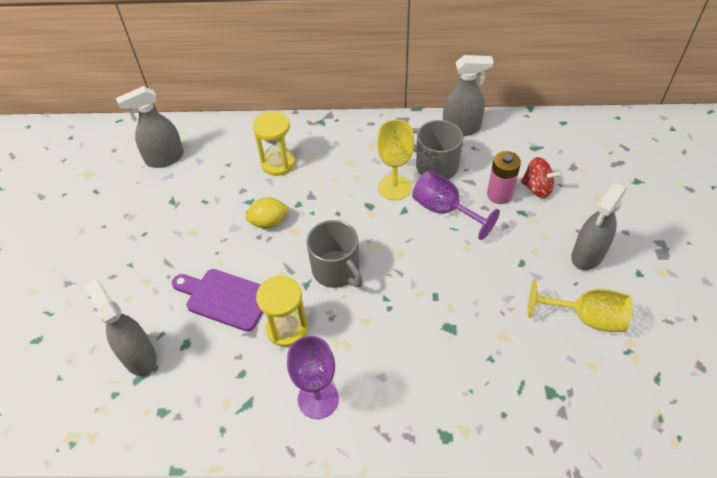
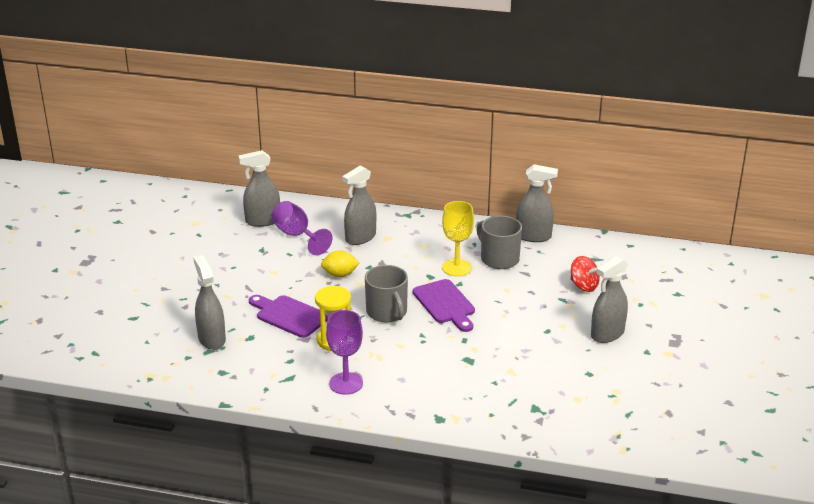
camera: 10 degrees right, 20 degrees down
(278, 163) = (360, 237): yellow hourglass -> grey spray bottle
(398, 244) = (445, 304): none -> purple cutting board
(444, 210) = (494, 288): purple goblet -> purple goblet (297, 235)
(499, 194) = (548, 285): pink battery -> none
(586, 318) = (586, 371): yellow goblet -> none

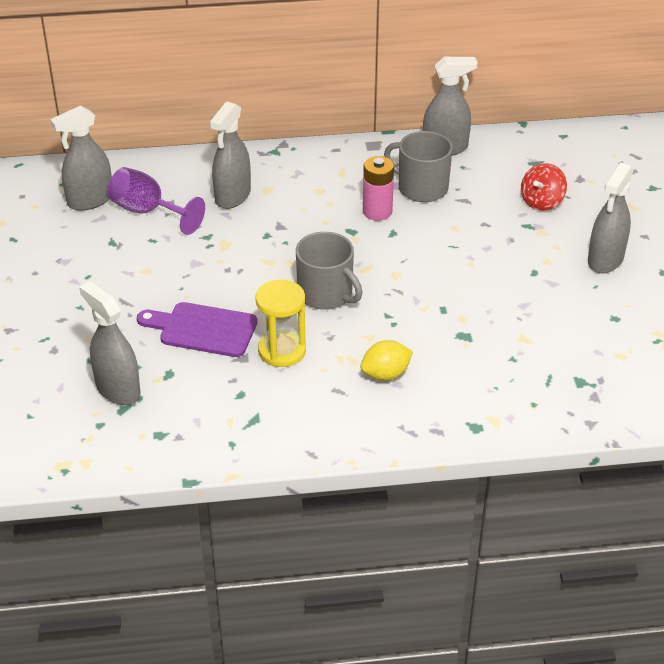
camera: 20 degrees left, 10 degrees up
(340, 274) = (236, 255): yellow lemon -> yellow lemon (385, 374)
(346, 383) = (331, 408): purple goblet -> none
(445, 304) = (392, 265): purple cutting board -> none
(456, 268) = (377, 211): yellow goblet -> pink battery
(583, 286) = (541, 201): red spinning top -> red spinning top turned 105 degrees clockwise

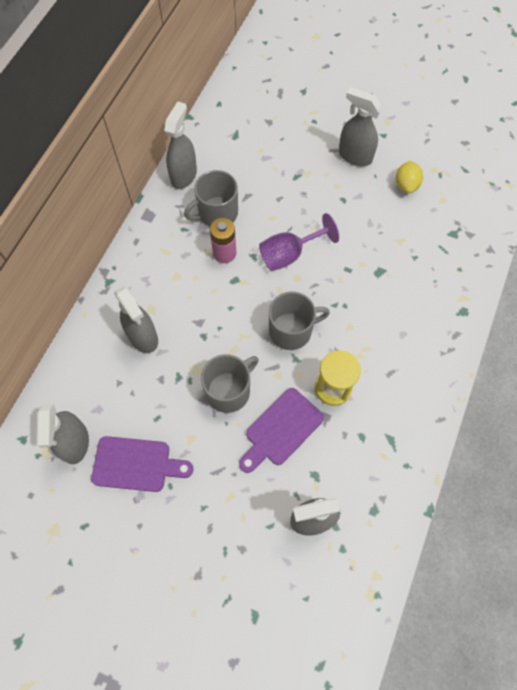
camera: 60 degrees left, 25 degrees up
(95, 246) = (136, 464): none -> purple cutting board
(148, 211) = (120, 405): purple goblet -> purple goblet (289, 254)
(219, 276) = (229, 390): none -> grey mug
(385, 374) = (390, 336): yellow lemon -> yellow lemon (406, 185)
(541, 201) = (278, 155): red spinning top -> none
(605, 260) = (355, 156): grey spray bottle -> grey spray bottle turned 150 degrees clockwise

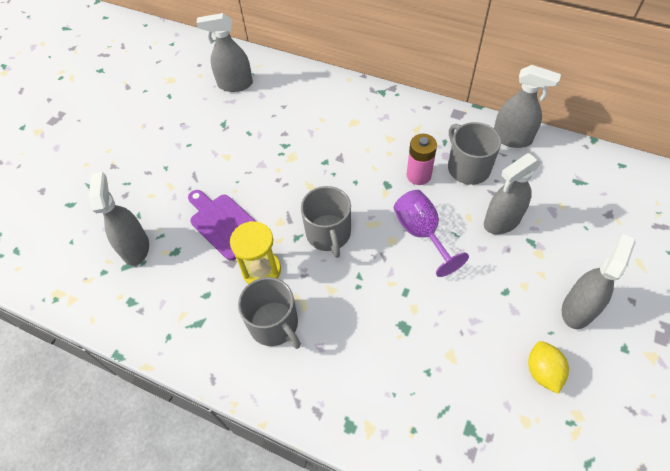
camera: 95 degrees right, 10 degrees down
(136, 464) = (211, 122): purple cutting board -> none
(143, 336) = (326, 118): grey spray bottle -> grey spray bottle (501, 221)
(229, 390) = (268, 182): grey mug -> grey mug (274, 325)
(406, 185) = (542, 372): yellow lemon -> yellow lemon turned 75 degrees clockwise

